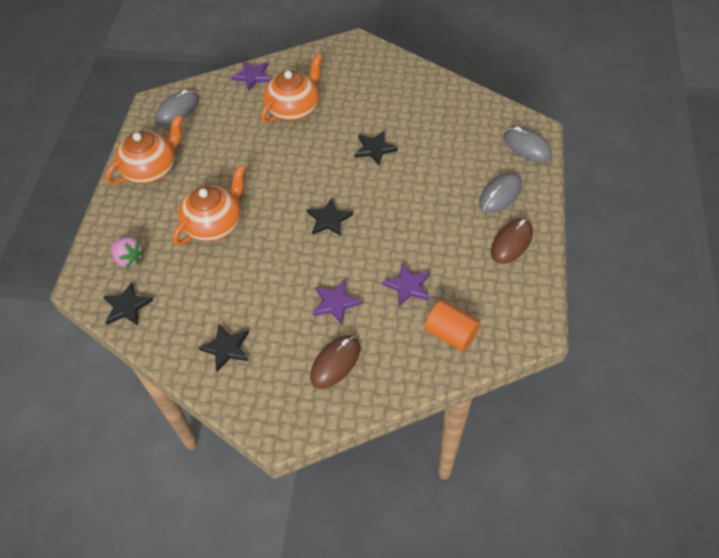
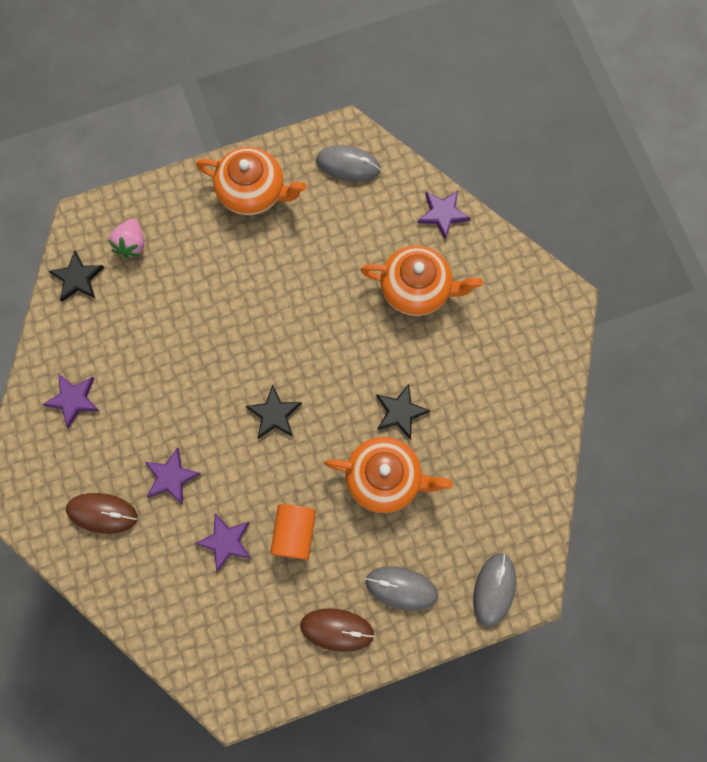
camera: 60 degrees right, 20 degrees up
(215, 224) = (213, 300): orange teapot -> orange teapot (385, 478)
(226, 348) = (73, 399): black star -> purple star
(451, 334) = (186, 614): orange cylinder -> orange cylinder (294, 533)

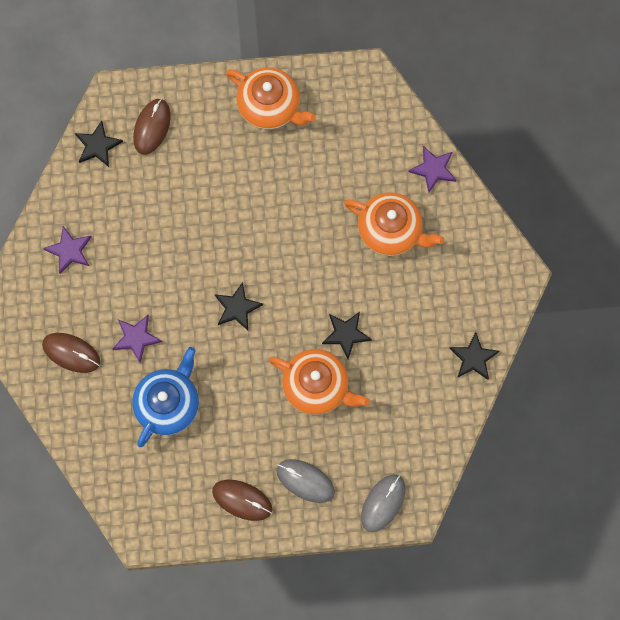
camera: 15 degrees right, 0 degrees up
(132, 244) = (152, 127): pink strawberry -> brown mouse
(225, 541) = (168, 404): purple star -> blue teapot
(294, 533) = (228, 412): orange cylinder -> none
(348, 165) = (361, 103): grey mouse -> none
(544, 401) = (473, 358): none -> black star

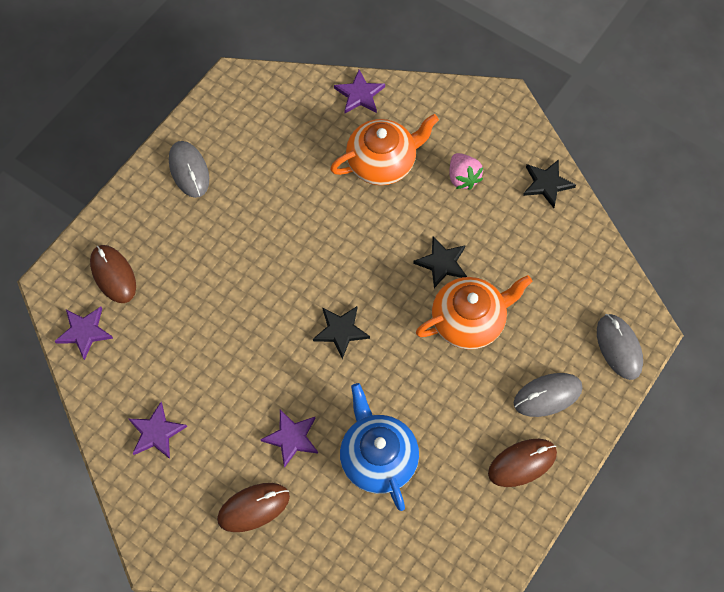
camera: 50 degrees left, 10 degrees down
(97, 145) = (84, 332): black star -> purple star
(270, 106) = (189, 170): orange teapot -> grey mouse
(427, 295) = (463, 178): none -> pink strawberry

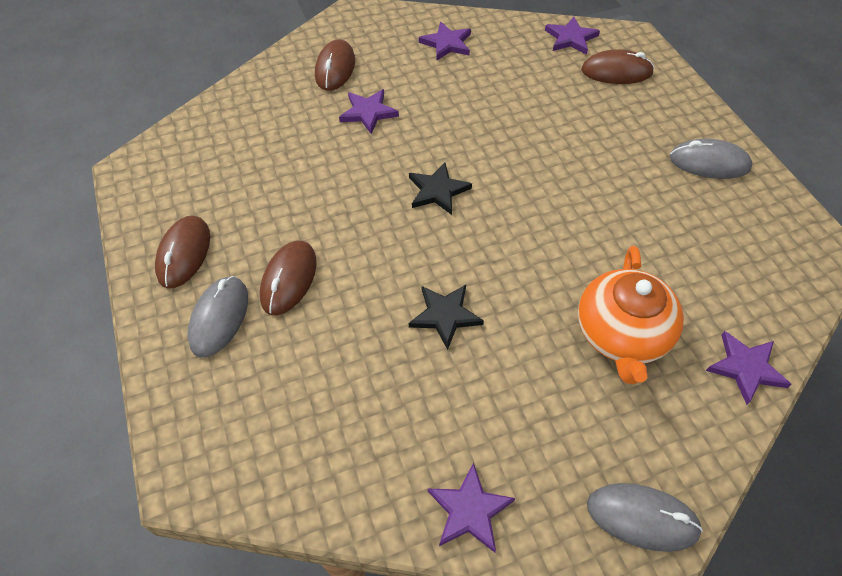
camera: 125 degrees right, 10 degrees down
(378, 458) = (297, 156): blue teapot -> none
(463, 178) = (545, 409): pink strawberry -> none
(469, 321) = (358, 299): orange teapot -> none
(487, 375) = (289, 279): none -> brown mouse
(547, 184) = (469, 510): black star -> purple star
(619, 347) = (197, 429): grey mouse -> grey mouse (642, 518)

